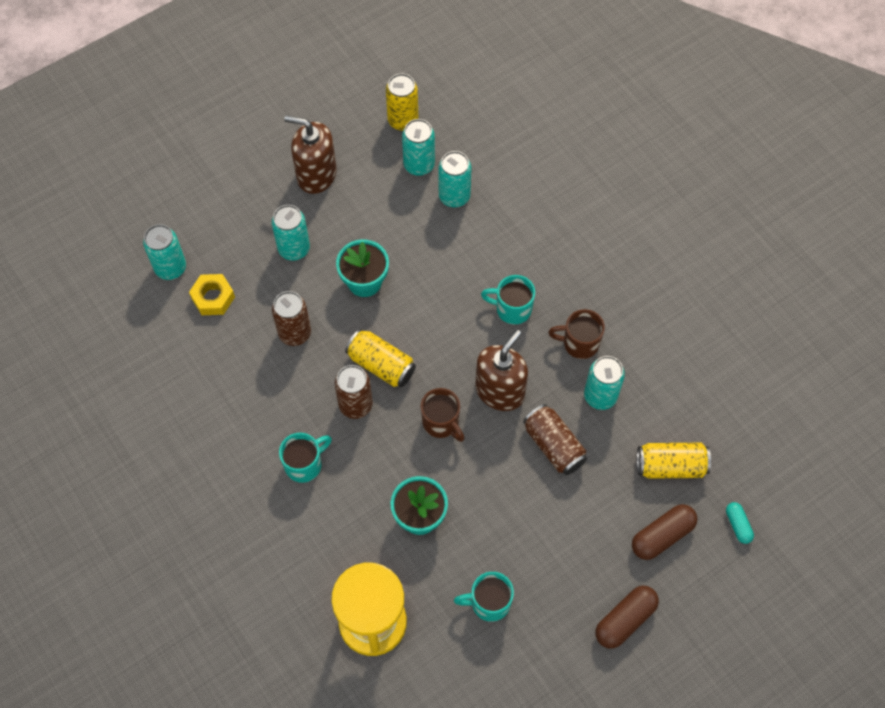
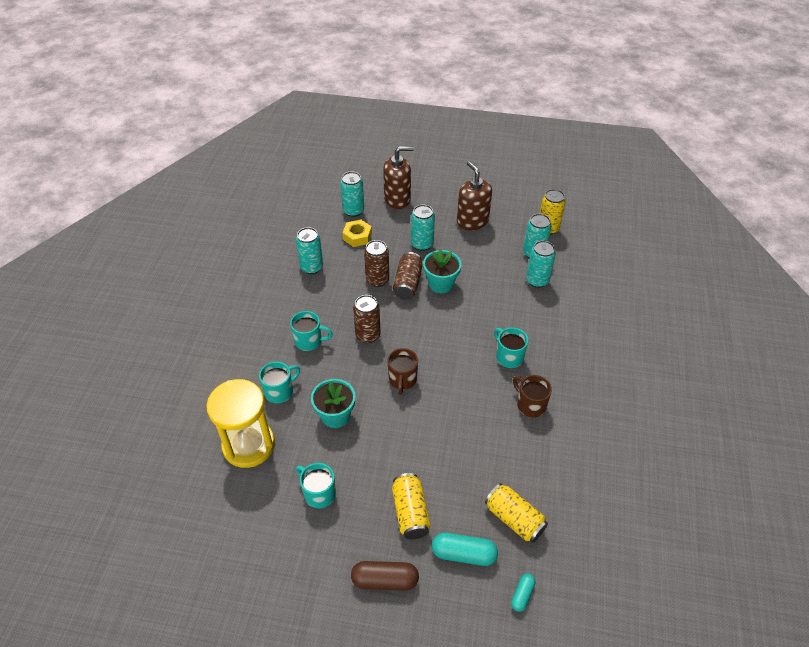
camera: 45 degrees right, 15 degrees down
(338, 543) = (280, 391): none -> turquoise mug
(381, 365) = (403, 327): yellow can -> yellow can (410, 512)
(500, 391) = (454, 391): brown soap dispenser -> brown soap dispenser (397, 199)
(554, 445) = (453, 445): brown can -> brown can (408, 283)
(600, 396) = (512, 442): turquoise can -> turquoise can (311, 267)
(662, 536) = (463, 554): brown capsule -> turquoise capsule

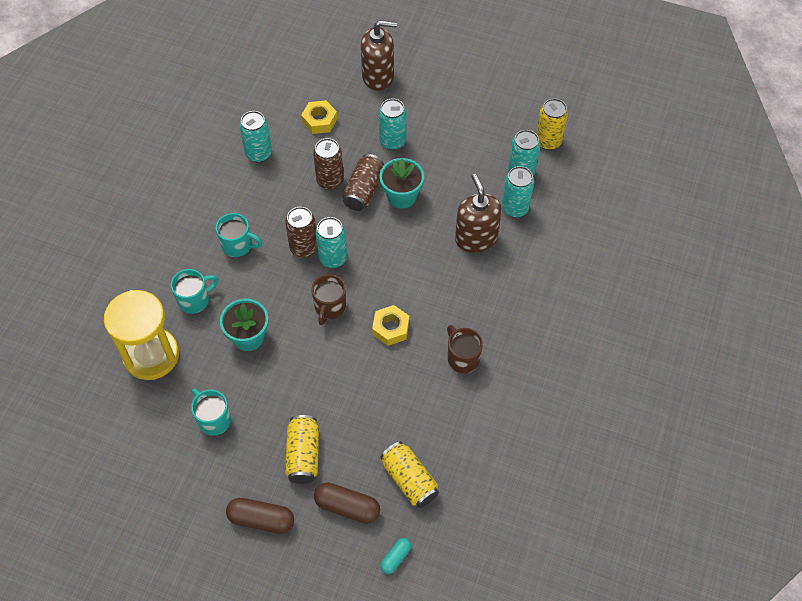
camera: 10 degrees right, 10 degrees up
(353, 211) = (322, 85): turquoise can -> turquoise can (333, 258)
(460, 389) = (391, 328): none -> yellow nut
(463, 554) = (347, 507): turquoise capsule -> brown capsule
(472, 221) = (460, 119): brown soap dispenser -> brown soap dispenser (476, 238)
(508, 357) = (455, 298): turquoise mug -> none

